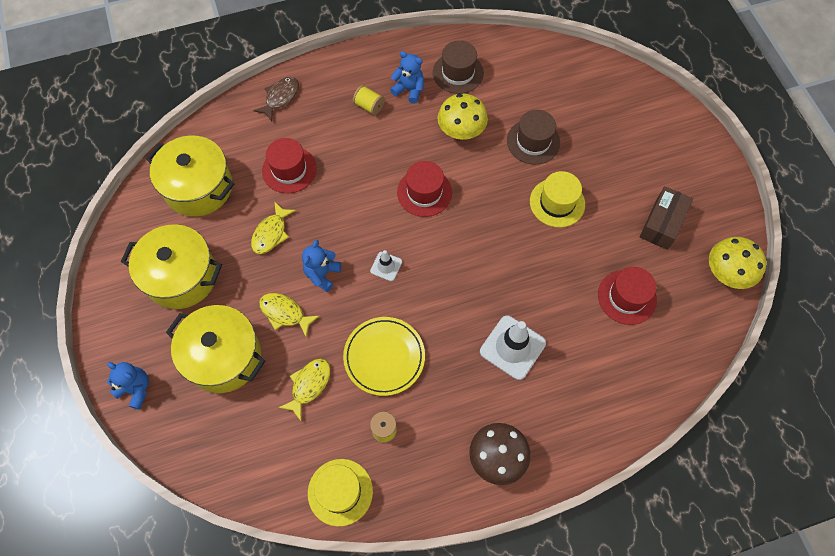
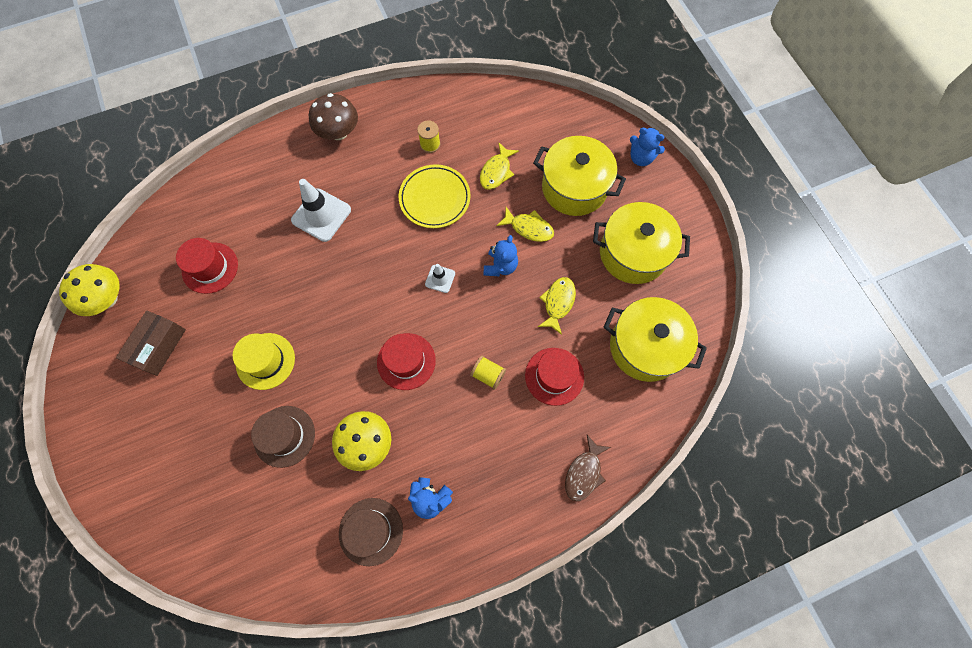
camera: 175 degrees right, 5 degrees up
(340, 492) = (460, 101): yellow hat -> none
(369, 106) = (477, 469): yellow spool -> yellow spool (488, 375)

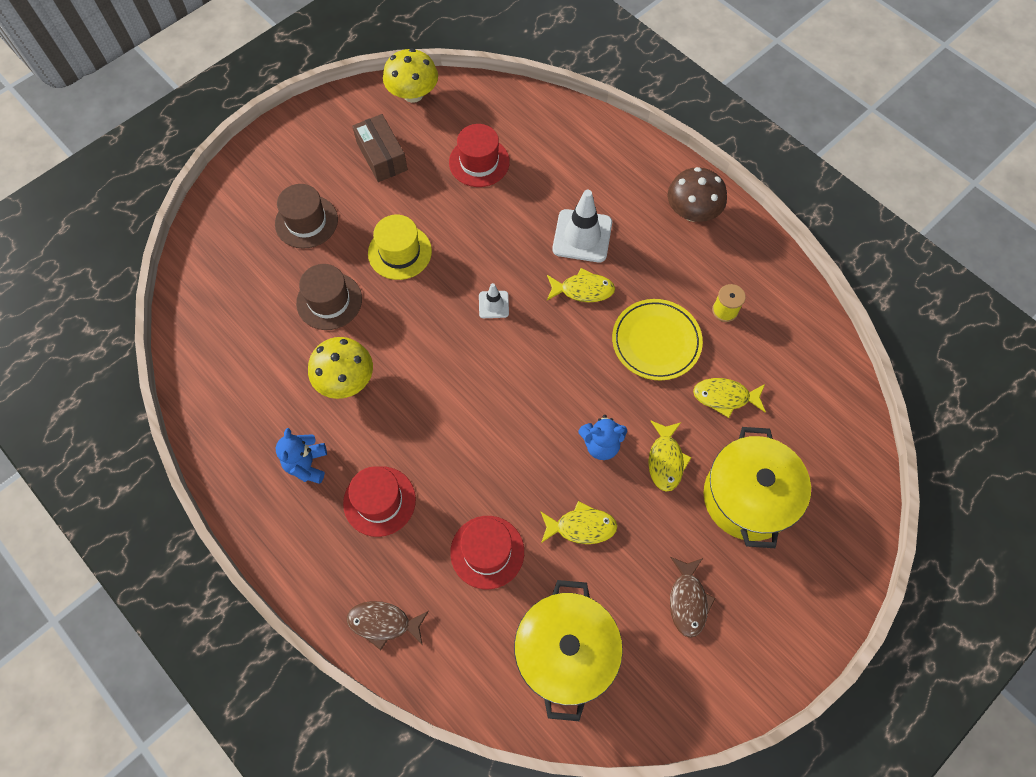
camera: 70 degrees right, 5 degrees down
(159, 346) = (382, 156): brown box -> brown box turned 60 degrees clockwise
(369, 232) = (583, 290): none -> yellow fish
(371, 531) = (258, 418): brown hat -> brown hat (306, 221)
(406, 361) = (447, 385): red hat -> red hat (379, 501)
(440, 279) = (557, 384): white traffic cone -> white traffic cone (493, 304)
(488, 375) = (462, 476): yellow spool -> none
(633, 253) = (688, 600): yellow pot -> brown fish
(641, 158) = (835, 571): blue teddy bear -> none

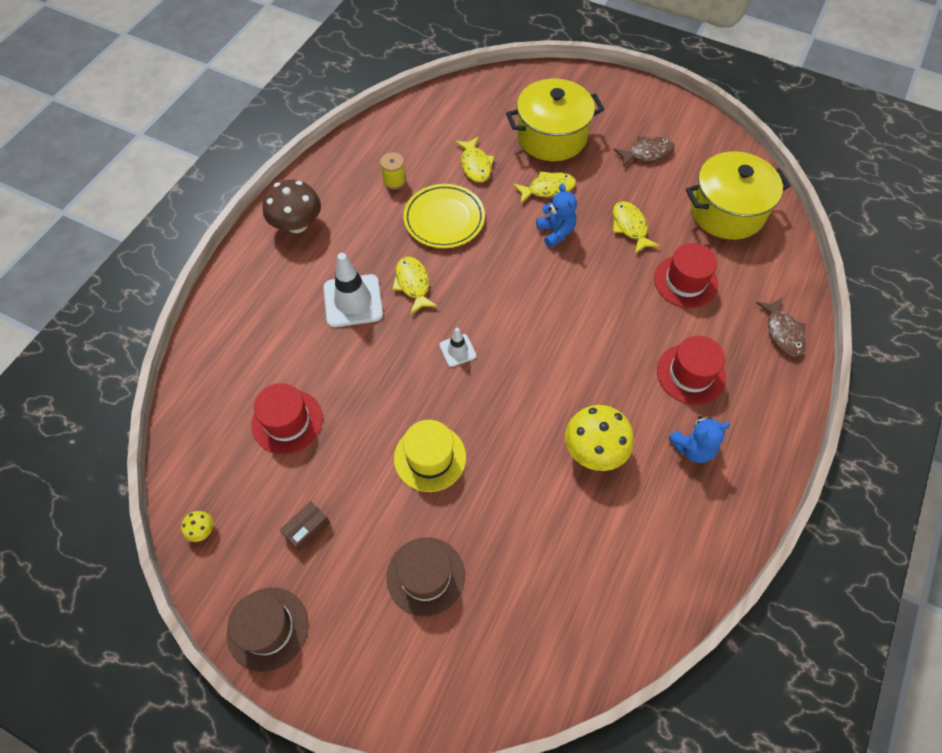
camera: 110 degrees left, 5 degrees down
(329, 301) = (516, 504): brown hat -> brown hat (267, 628)
(382, 156) = (307, 529): brown box -> brown box, size x0.59
(413, 94) = (202, 530): yellow mushroom -> yellow mushroom, size x0.44

